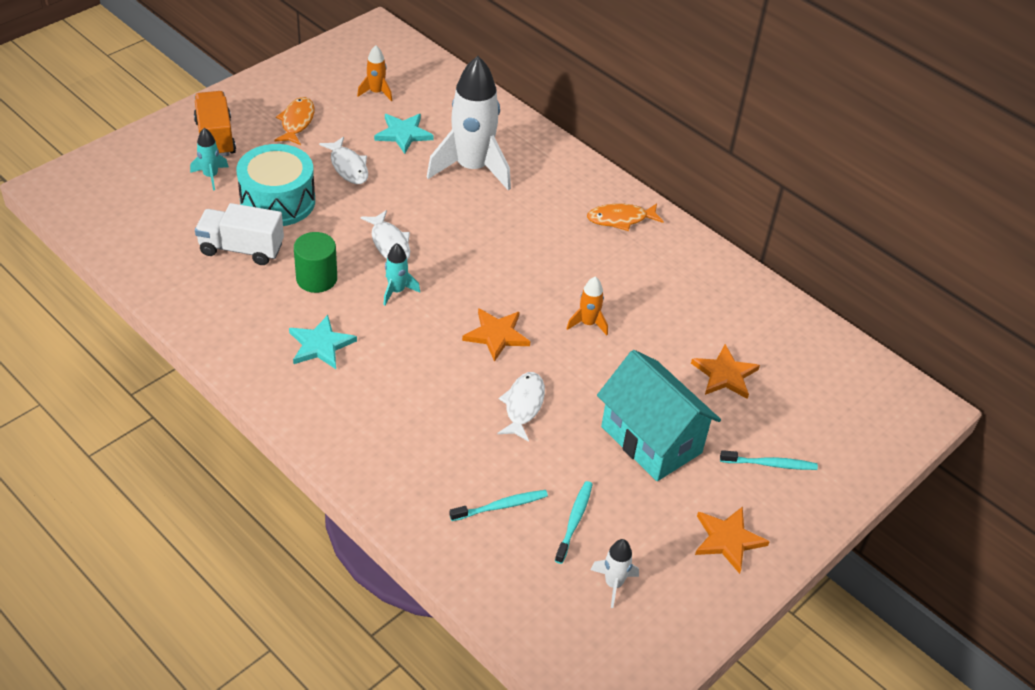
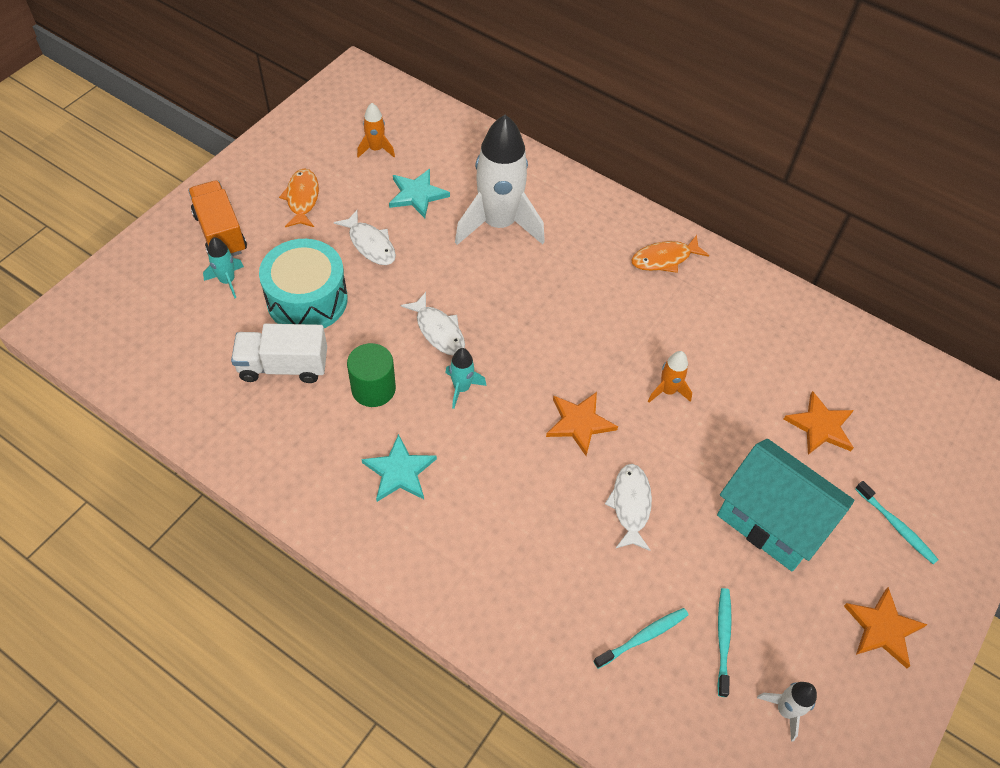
camera: 10 degrees left, 10 degrees up
(770, 464) = (896, 526): turquoise toothbrush -> turquoise toothbrush turned 60 degrees clockwise

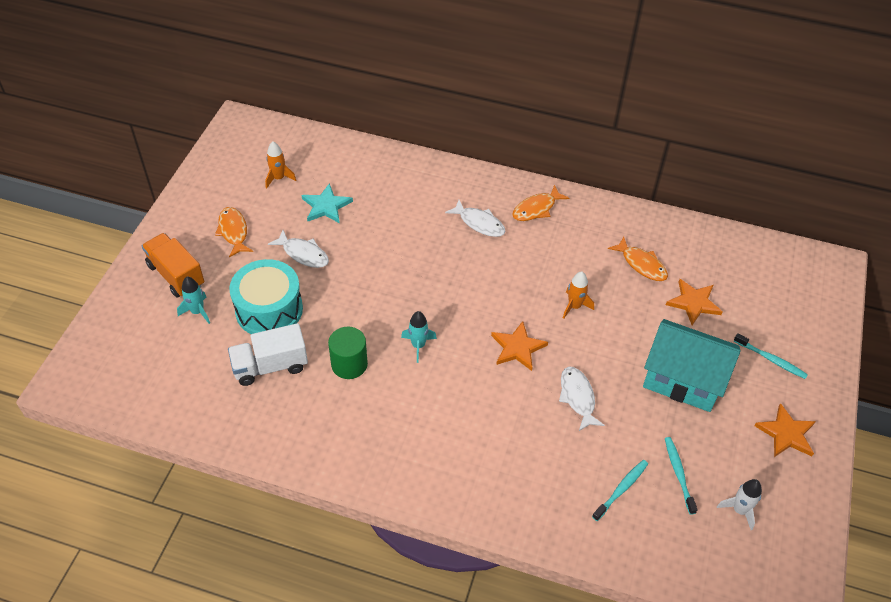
camera: 15 degrees left, 5 degrees down
(399, 472) = (394, 421): turquoise star -> none
(438, 331) = (383, 307): white fish -> white fish (479, 223)
(498, 224) = (399, 213): white rocket -> none
(771, 360) = (641, 264): none -> orange fish

